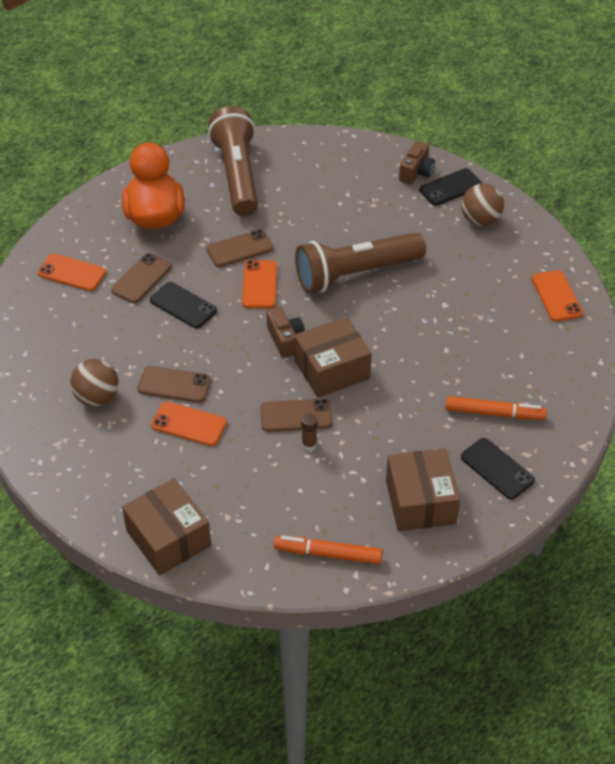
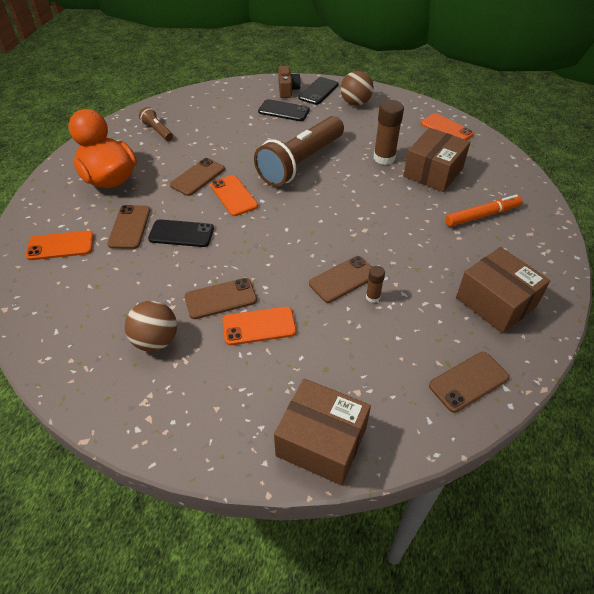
camera: 30 degrees left, 0 degrees up
(237, 175) = (157, 131): brown flashlight -> brown flashlight, size x0.44
(285, 339) = (286, 226): brown camera -> none
(328, 554) = (468, 381): orange marker -> brown phone
(332, 369) = (341, 233): brown box -> brown box (433, 172)
(450, 304) = (384, 158): none -> brown glue stick
(497, 469) = (522, 252): black phone -> black phone (284, 111)

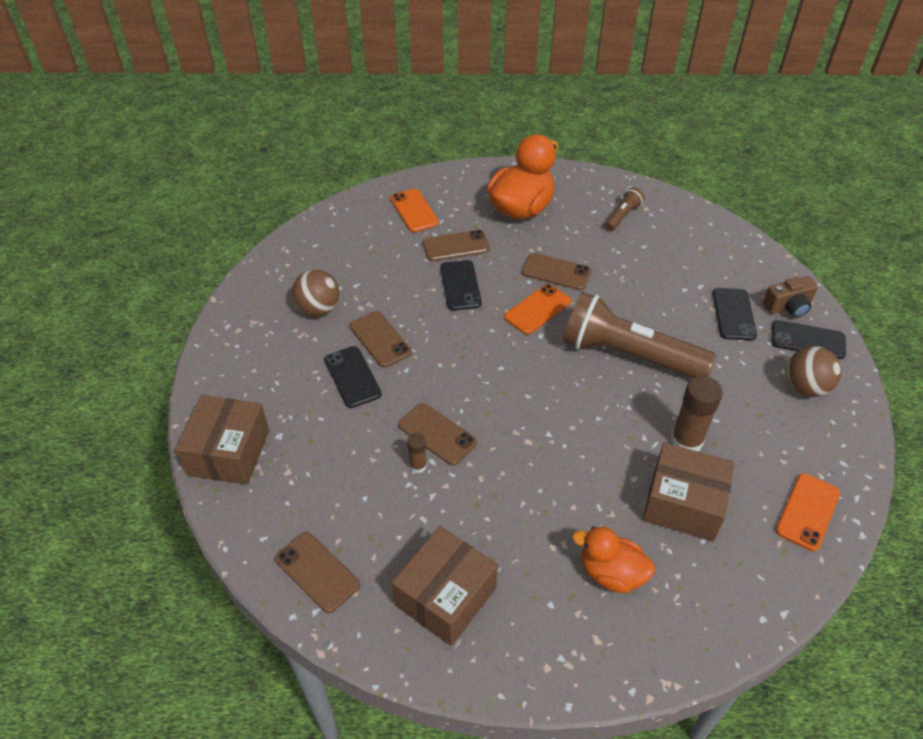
camera: 75 degrees right, 0 degrees up
(259, 326) = (352, 377): orange phone -> black phone
(482, 215) = (611, 573): orange marker -> orange duck

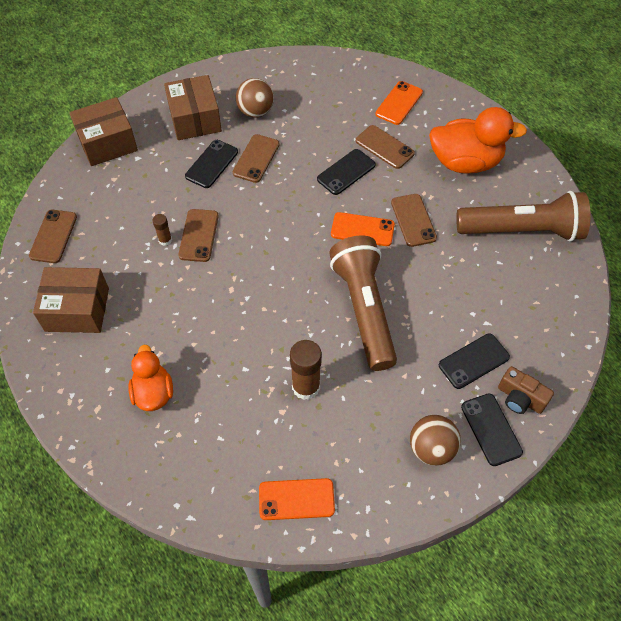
camera: 55 degrees right, 10 degrees up
(622, 216) = (522, 230): brown flashlight -> brown flashlight, size x2.27
(683, 504) = (244, 410): brown box -> brown box (195, 119)

